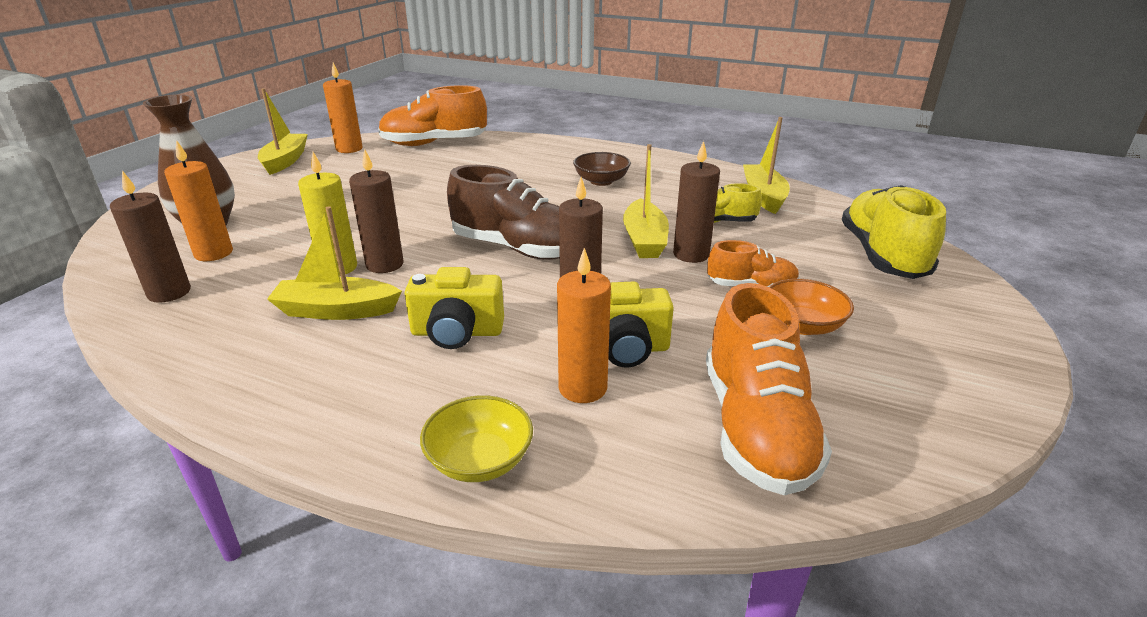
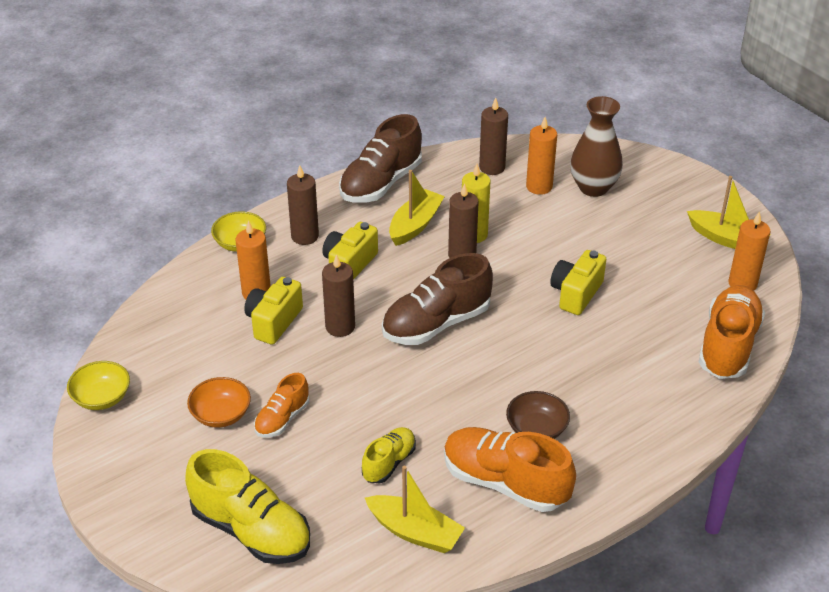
camera: 120 degrees right, 10 degrees up
(233, 371) = (381, 183): none -> brown shoe
(411, 199) = (576, 293): none -> yellow camera
(644, 240) = (395, 399): yellow boat -> none
(691, 254) = (351, 413): brown candle -> brown candle (305, 236)
(755, 427) = (170, 339): orange shoe -> orange shoe (505, 483)
(930, 437) = (102, 398): none -> yellow bowl

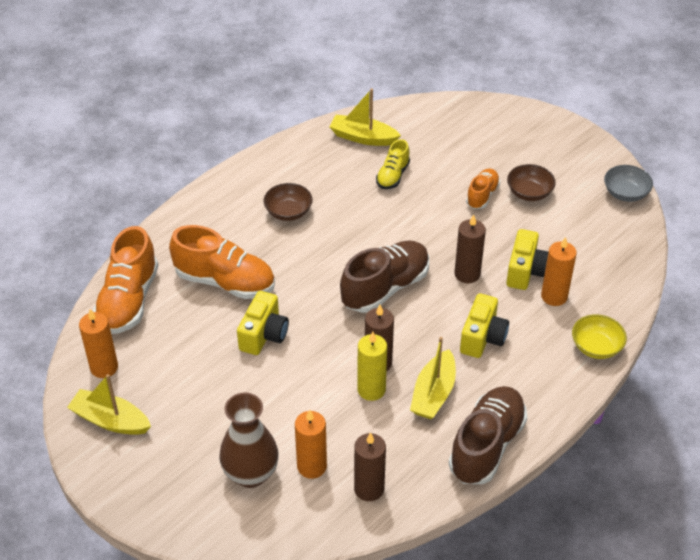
camera: 170 degrees right, 5 degrees up
(102, 398) = (625, 193): yellow bowl -> grey bowl
(221, 414) = (529, 193): orange bowl -> brown bowl
(251, 530) = (470, 126): yellow shoe -> none
(305, 236) = (538, 364): brown candle -> none
(505, 483) = (307, 173): orange shoe -> orange shoe (225, 282)

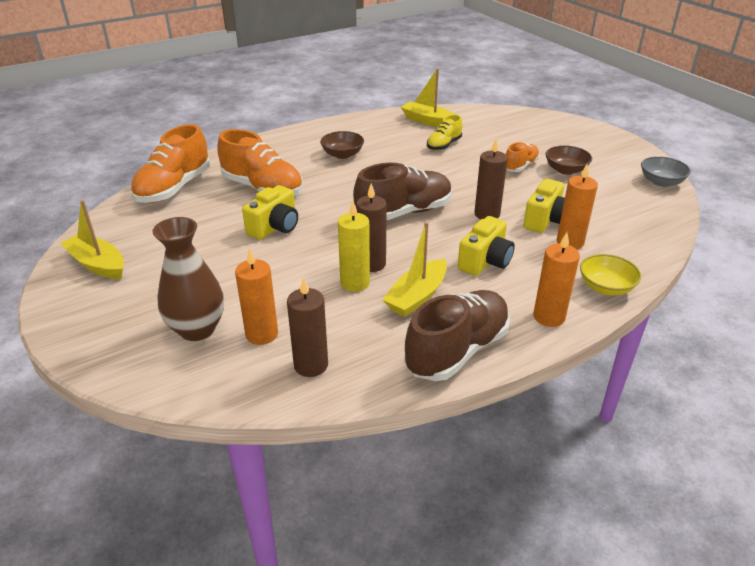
camera: 15 degrees right, 10 degrees down
(104, 367) = (120, 227): orange candle -> orange candle (549, 317)

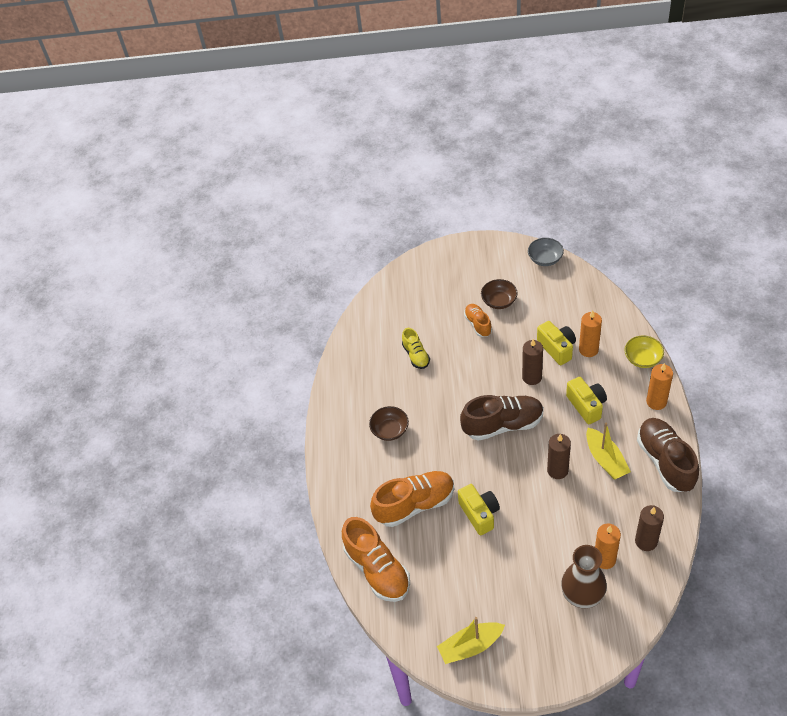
camera: 55 degrees left, 15 degrees up
(355, 283) = (574, 488): yellow candle -> none
(404, 212) = (503, 425): brown shoe -> brown shoe turned 75 degrees clockwise
(428, 121) = (367, 346): yellow boat -> none

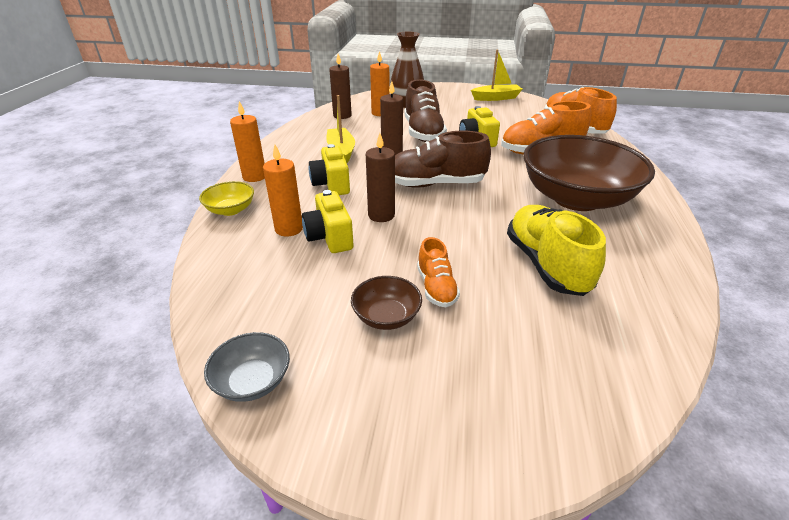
camera: 175 degrees left, 15 degrees down
(390, 430) = (576, 198): brown bowl -> brown bowl, size x2.37
(416, 355) = (546, 264): yellow shoe -> yellow shoe, size x1.81
(665, 461) = (287, 144): brown shoe -> brown shoe (423, 132)

